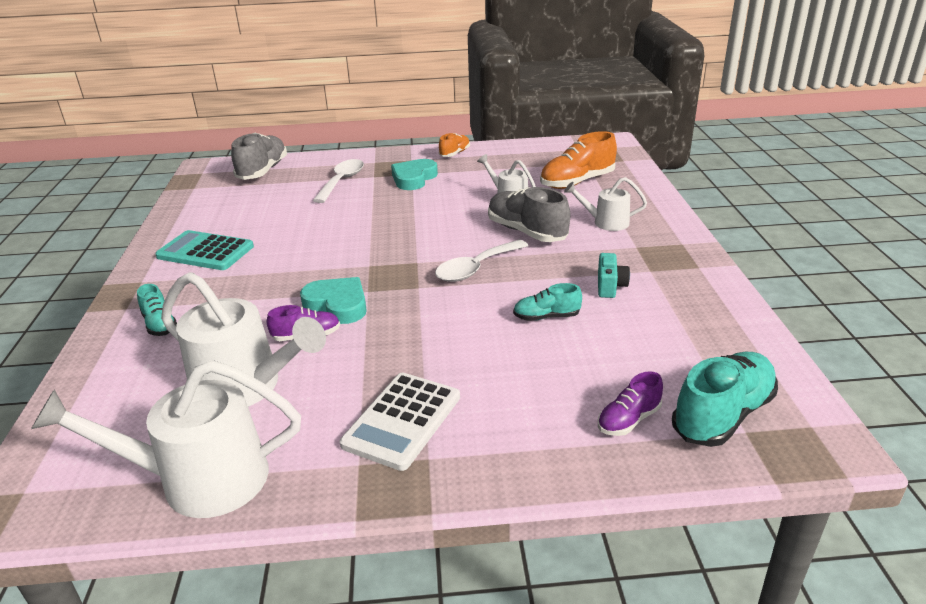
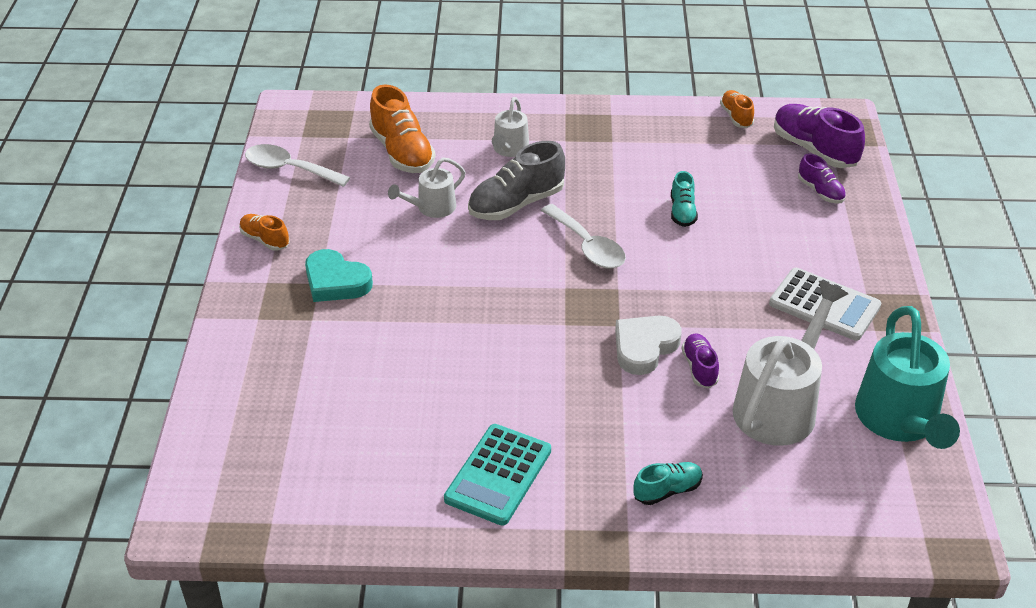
camera: 85 degrees left, 10 degrees up
(199, 480) = (900, 421): white watering can -> turquoise watering can
(263, 171) = (237, 442): grey shoe -> none
(337, 305) = (644, 347): turquoise heart -> white heart
(342, 181) = (316, 351): white spoon -> white spoon (289, 169)
(610, 286) = (636, 168): turquoise camera -> none
(722, 415) = (814, 150): turquoise shoe -> purple shoe
(754, 348) = (736, 116): none -> orange shoe

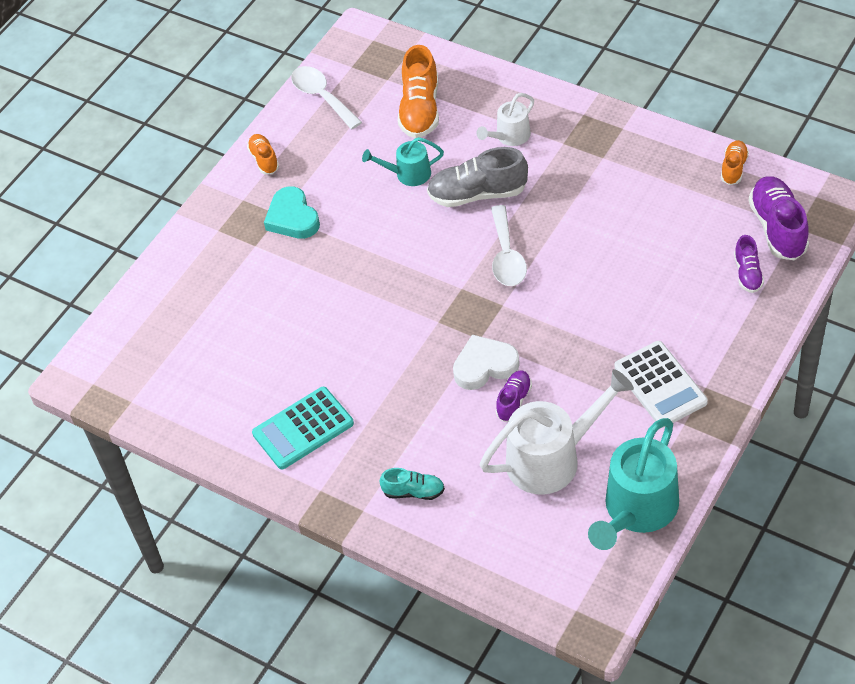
camera: 35 degrees right, 10 degrees up
(431, 208) = (408, 174): white watering can -> turquoise watering can
(682, 212) = (610, 251): turquoise shoe -> none

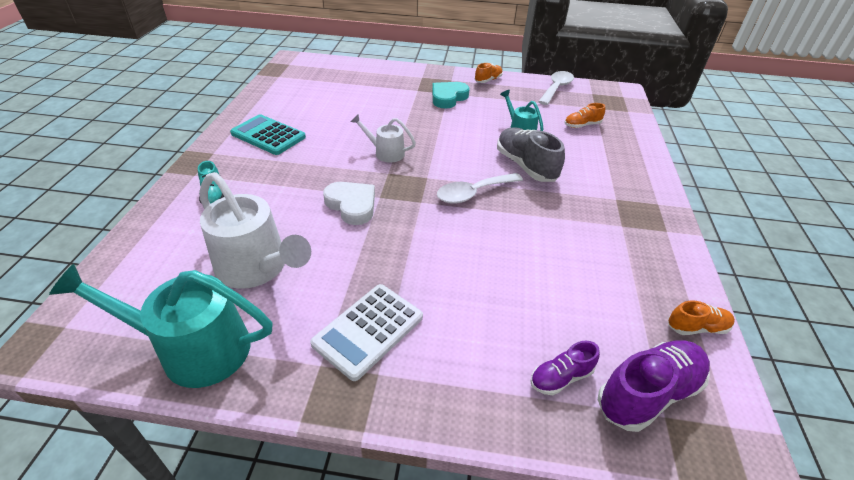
camera: 60 degrees right, 10 degrees down
(420, 110) = (582, 125): orange shoe -> orange shoe, size x0.56
(509, 137) = (595, 169): white watering can -> white watering can (385, 153)
(514, 401) = (318, 230): purple shoe -> none

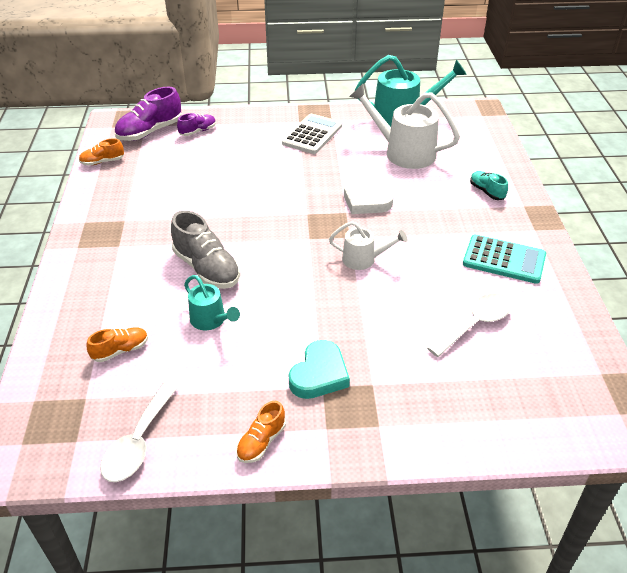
camera: 170 degrees right, 0 degrees up
(473, 193) = (260, 229): white spoon -> white spoon (475, 324)

